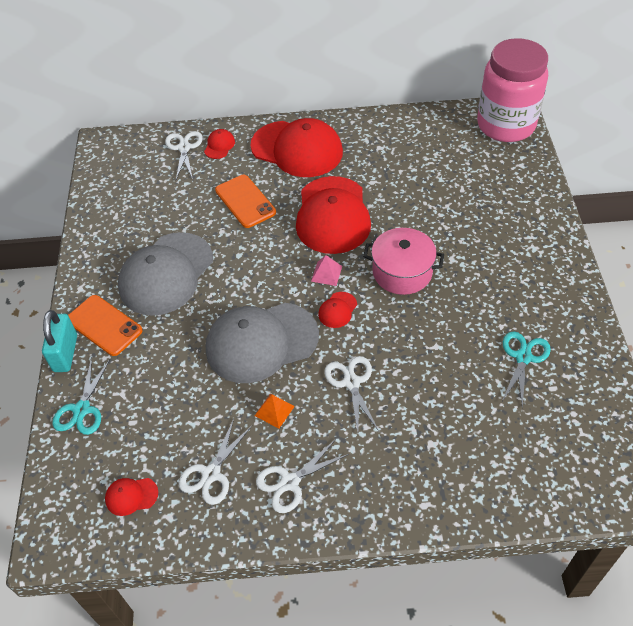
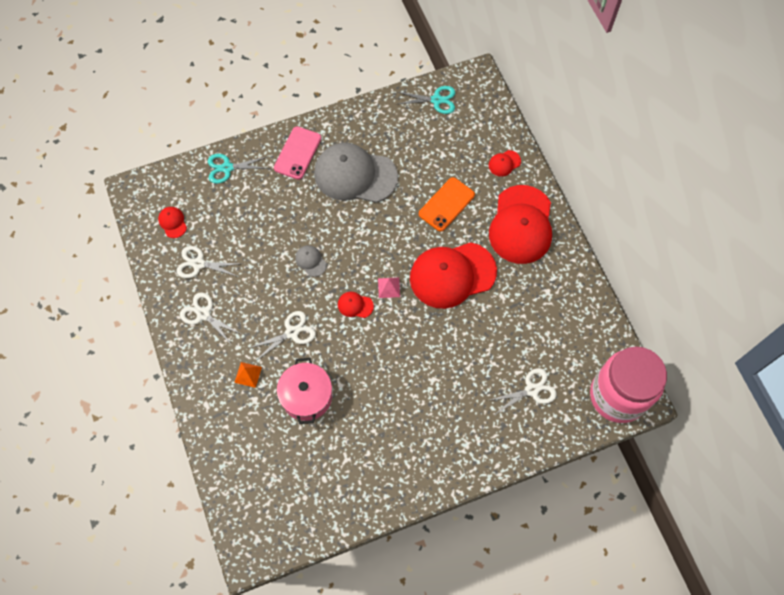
camera: 70 degrees right, 15 degrees up
(65, 353) = (268, 139): turquoise padlock -> none
(104, 325) = (297, 153): orange phone -> pink phone
(184, 148) = (492, 138): white scissors -> white scissors (532, 390)
(219, 146) = (504, 163): red cap -> red cap turned 150 degrees clockwise
(261, 342) = (311, 261): grey cap -> grey cap, size x0.41
(274, 411) = (255, 288): orange pyramid -> orange pyramid (248, 374)
(402, 272) = (407, 343): pink pot -> pink pot (306, 396)
(523, 357) = (347, 452): turquoise scissors -> turquoise scissors (436, 100)

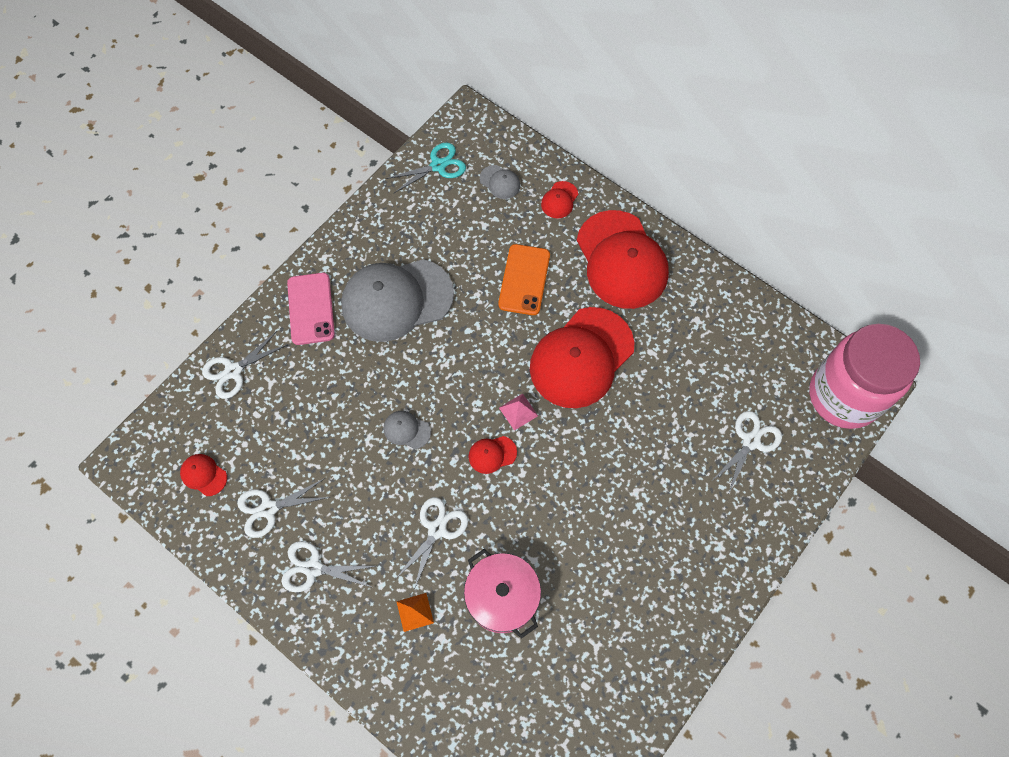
camera: 30 degrees left, 0 degrees up
(227, 168) = (233, 371): turquoise scissors -> white scissors
(471, 131) = (500, 182): none -> grey cap

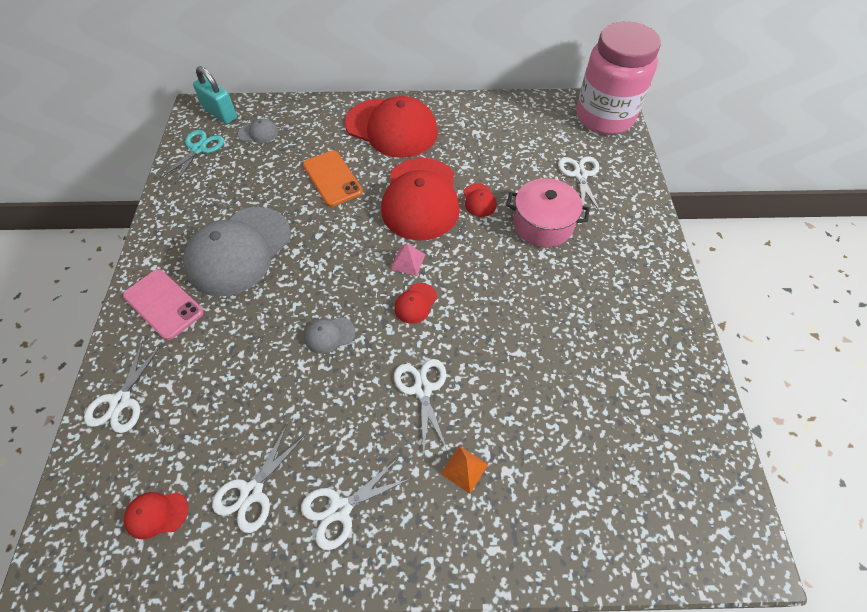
camera: 40 degrees left, 10 degrees down
(484, 135) = (220, 113): none -> turquoise padlock
(502, 597) = (522, 398): pink pot -> pink pot (543, 224)
(559, 200) = (314, 120): red cap -> red cap (479, 200)

